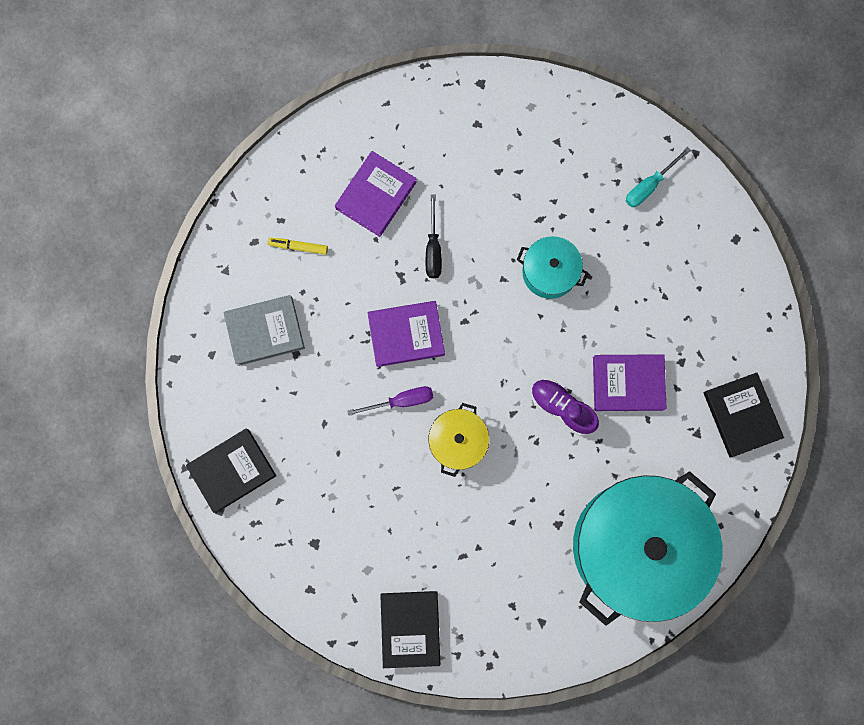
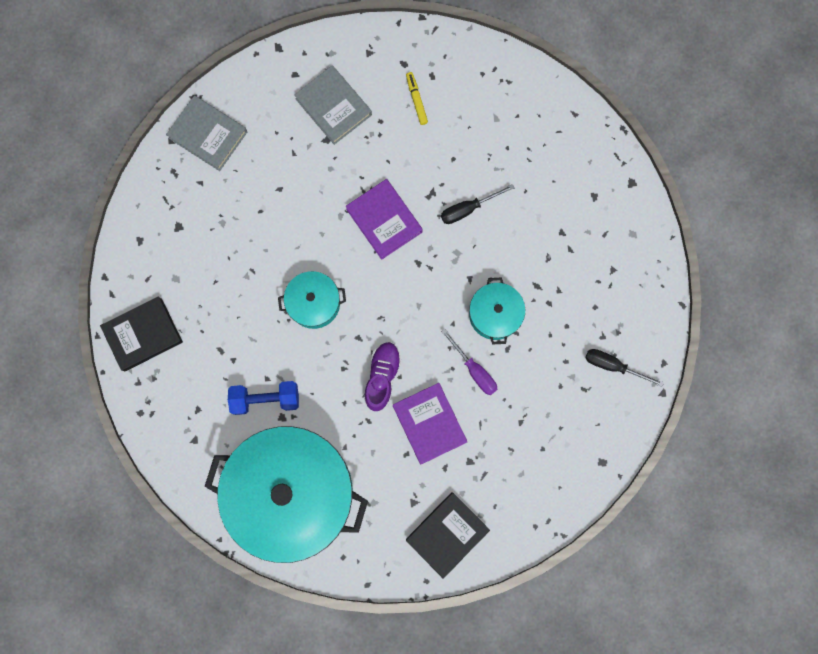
camera: 65 degrees right, 0 degrees up
(232, 470) = (208, 135): black book -> grey book
(376, 195) = (490, 141): purple book -> none
(401, 401) = (326, 242): purple screwdriver -> purple screwdriver (474, 370)
(458, 441) = (314, 303): yellow pot -> turquoise pot
(532, 532) = (266, 399): none -> blue dumbbell
(649, 185) = (613, 366): turquoise screwdriver -> black screwdriver

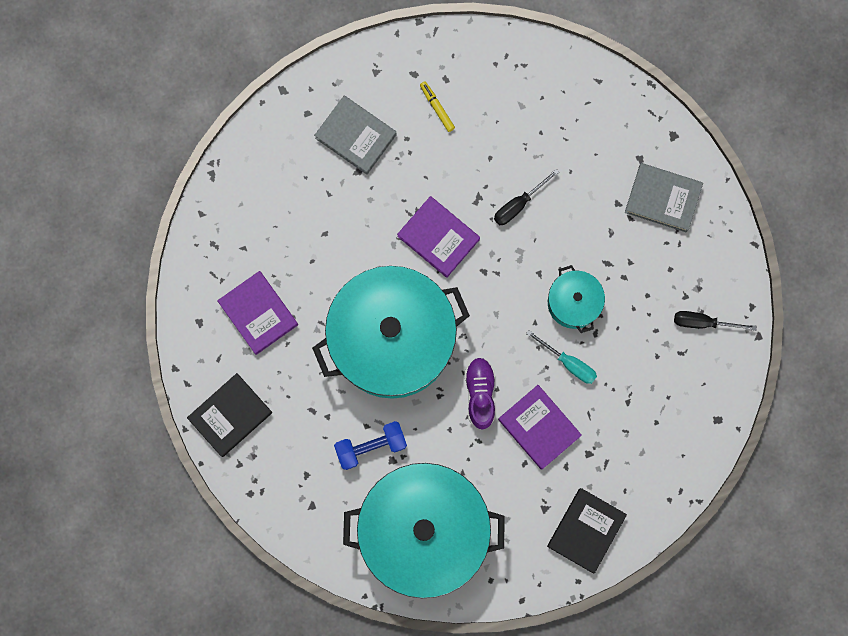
camera: 15 degrees left, 0 degrees up
(196, 246) = (258, 313): none -> purple book
(208, 135) = (237, 197): grey book -> grey book (662, 198)
(314, 303) = (392, 339): turquoise pot -> turquoise pot, size x2.25
(474, 370) = (568, 363): purple screwdriver -> turquoise screwdriver

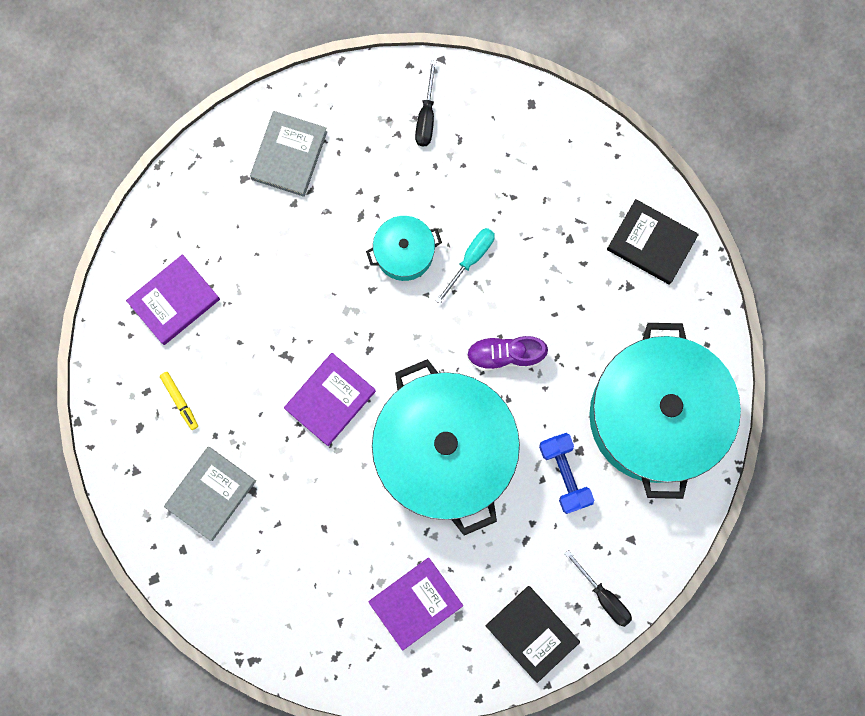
camera: 90 degrees left, 0 degrees up
(437, 108) = (180, 401): yellow marker -> yellow marker turned 90 degrees counterclockwise
(518, 204) = (293, 311): black screwdriver -> black screwdriver (604, 596)
(539, 427) = (541, 291): purple book -> purple book (174, 301)

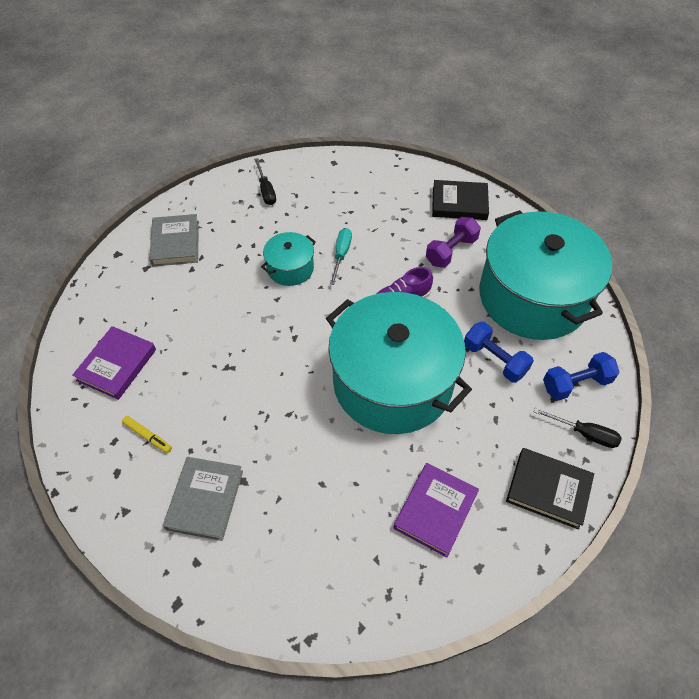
camera: 25 degrees left, 25 degrees down
(330, 400) = (280, 383): purple book -> none
(600, 311) = (451, 251): none -> purple dumbbell
(631, 540) = (576, 384): none -> blue dumbbell

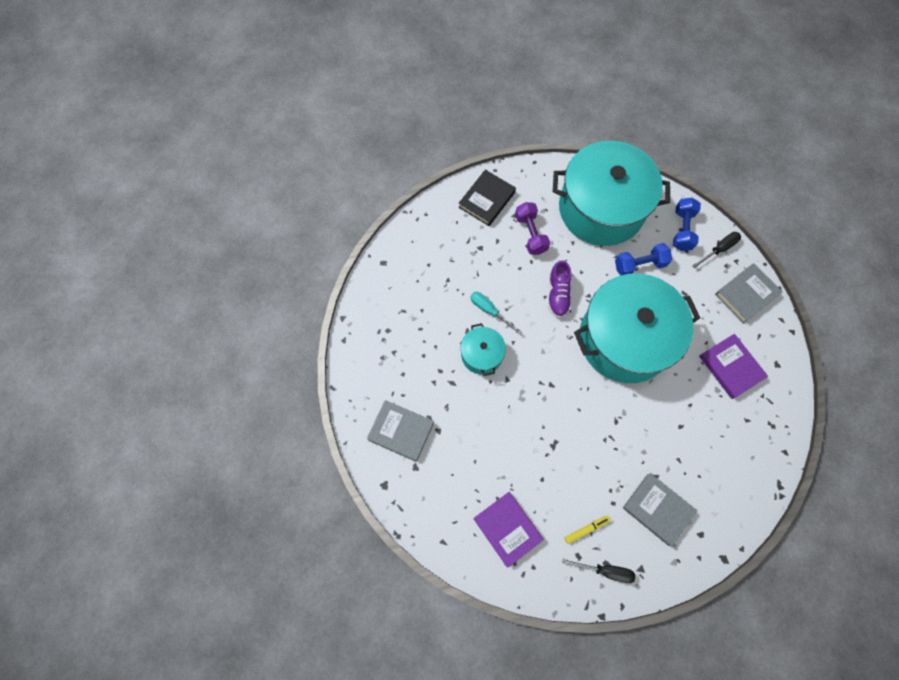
camera: 60 degrees left, 15 degrees up
(266, 190) = (383, 331): black screwdriver -> black screwdriver (605, 571)
(548, 489) = (746, 294): black book -> grey book

